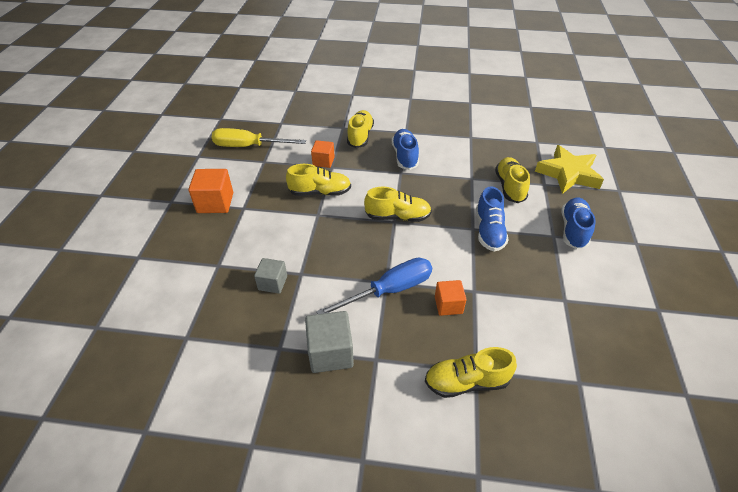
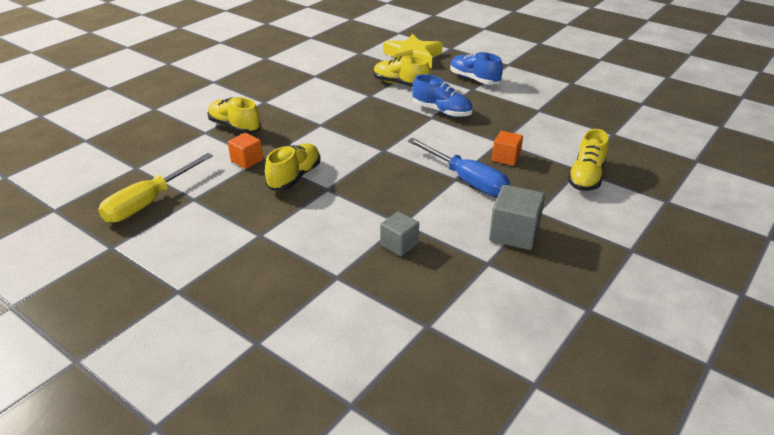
camera: 60 degrees left, 10 degrees down
(215, 203) = (226, 254): orange cube -> none
(389, 290) = (466, 180): blue screwdriver -> blue screwdriver turned 135 degrees clockwise
(397, 216) = (379, 146): yellow shoe -> none
(405, 156) = (299, 114): blue shoe -> none

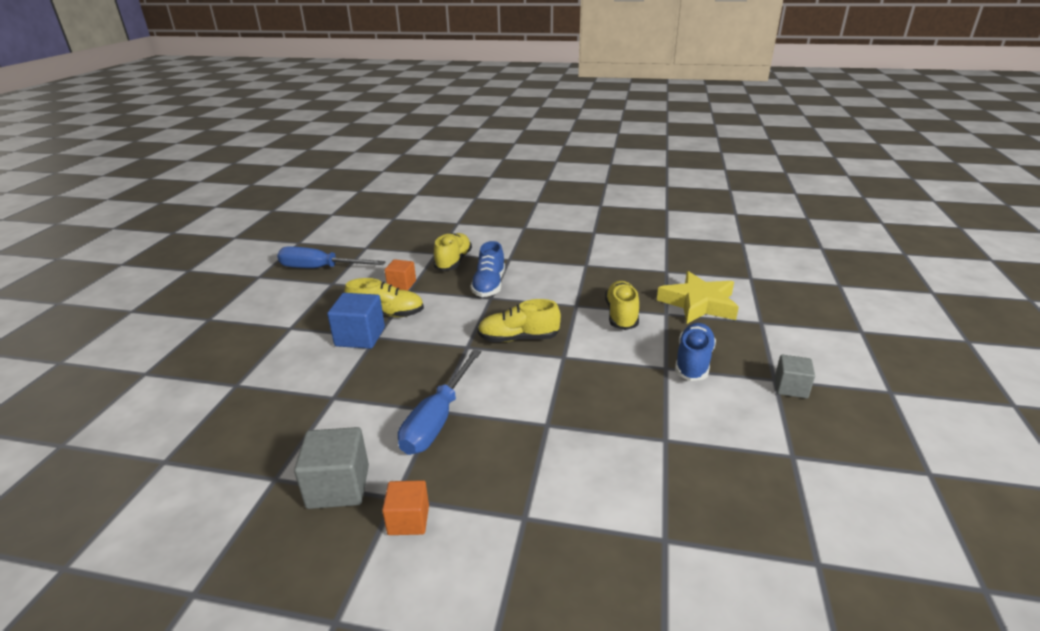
camera: 65 degrees right, 5 degrees down
(149, 202) = (320, 268): yellow screwdriver -> blue screwdriver
(319, 197) = (360, 337): none -> blue cube
(399, 244) = (294, 406): grey cube -> grey cube (790, 388)
(441, 111) = (583, 360): blue shoe -> blue shoe (489, 285)
(506, 158) = (509, 439): orange cube -> orange cube (408, 520)
(586, 177) = (508, 530): yellow shoe -> yellow shoe (518, 338)

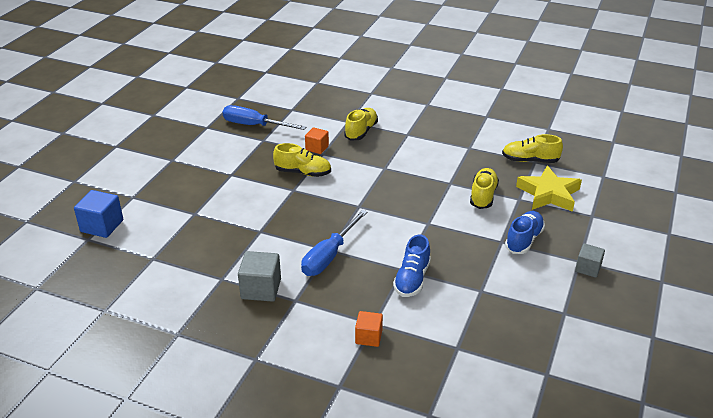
camera: 10 degrees right, 5 degrees up
(360, 337) = (281, 188): blue cube -> blue cube (102, 226)
(408, 520) = (302, 314): orange cube -> orange cube (368, 337)
(489, 285) = (385, 157): blue shoe -> blue shoe (412, 279)
(518, 338) = (398, 205): yellow shoe -> yellow shoe (530, 160)

